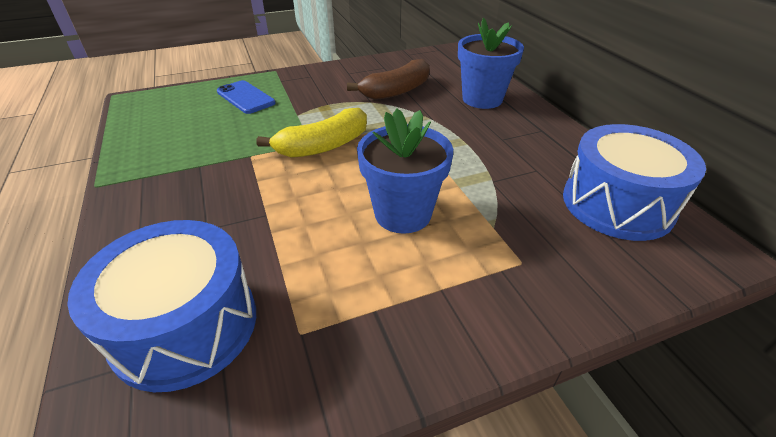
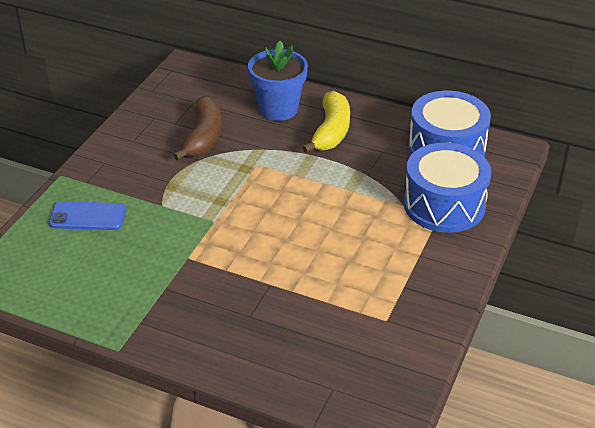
camera: 45 degrees left, 0 degrees up
(185, 325) = (329, 358): blue drum -> blue drum (444, 205)
(323, 146) = (227, 217): yellow banana -> yellow banana (331, 131)
(403, 214) = (347, 229): blue flower pot -> none

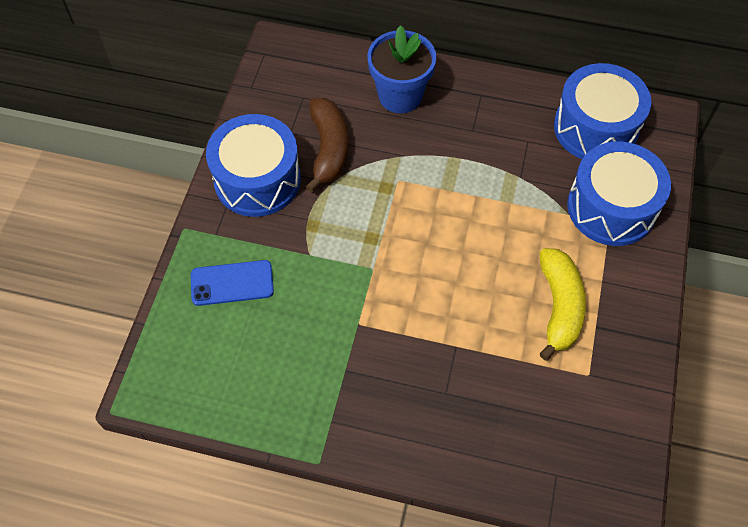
camera: 10 degrees left, 20 degrees up
(135, 150) = (257, 179): none -> blue drum
(331, 131) = (466, 120): yellow banana -> yellow banana (559, 306)

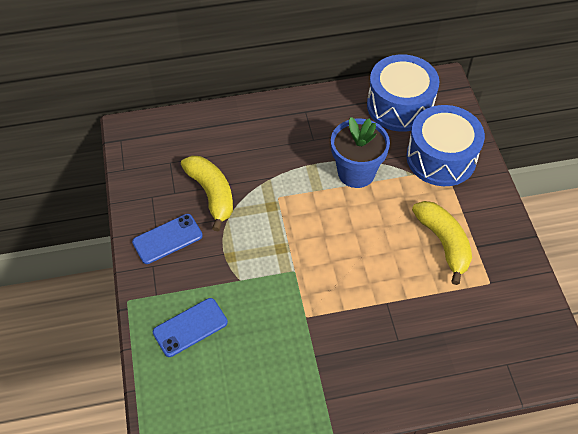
camera: 25 degrees left, 5 degrees down
(257, 179) = (167, 239): blue drum -> blue phone
(329, 149) = (211, 194): brown banana -> yellow banana
(400, 96) = (245, 134): blue flower pot -> blue flower pot (356, 173)

